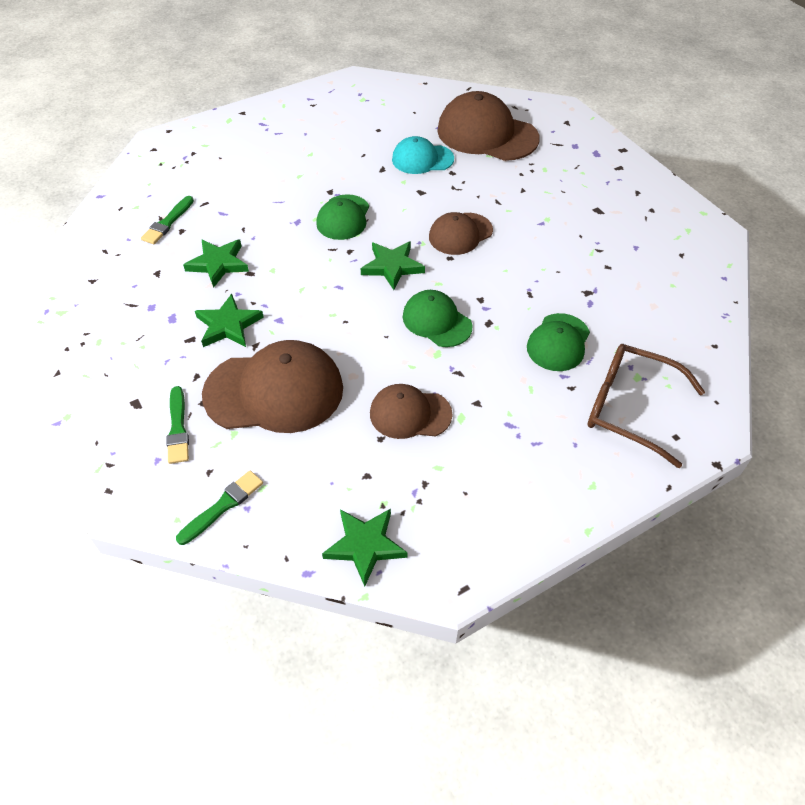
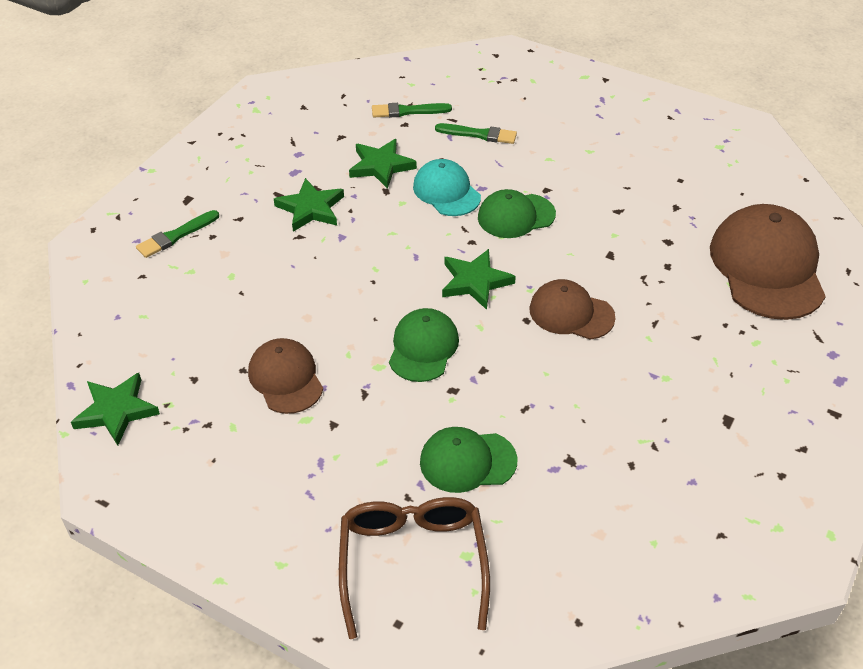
camera: 60 degrees right, 5 degrees down
(222, 506) = (111, 301): green brush -> green brush (479, 134)
(274, 391) = (253, 274): brown cap -> none
(422, 159) = (666, 233): turquoise cap -> turquoise cap (446, 192)

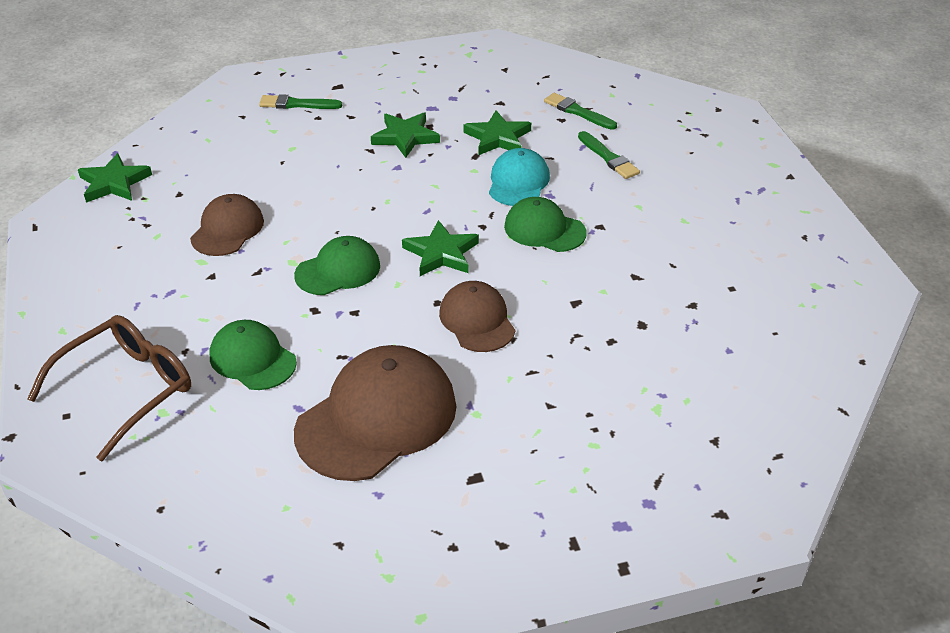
camera: 45 degrees right, 5 degrees down
(767, 267) = (700, 400): brown cap -> brown cap (377, 418)

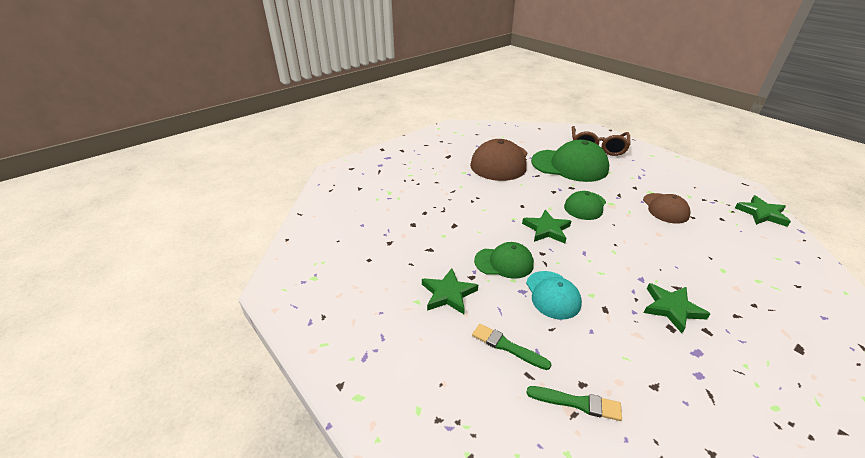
camera: 155 degrees right, 5 degrees down
(252, 359) = (569, 165): green cap -> green cap, size x1.73
(297, 104) = (788, 313): green brush -> none
(477, 320) = (495, 203): brown cap -> none
(497, 138) = (609, 335): green star -> green star (448, 294)

